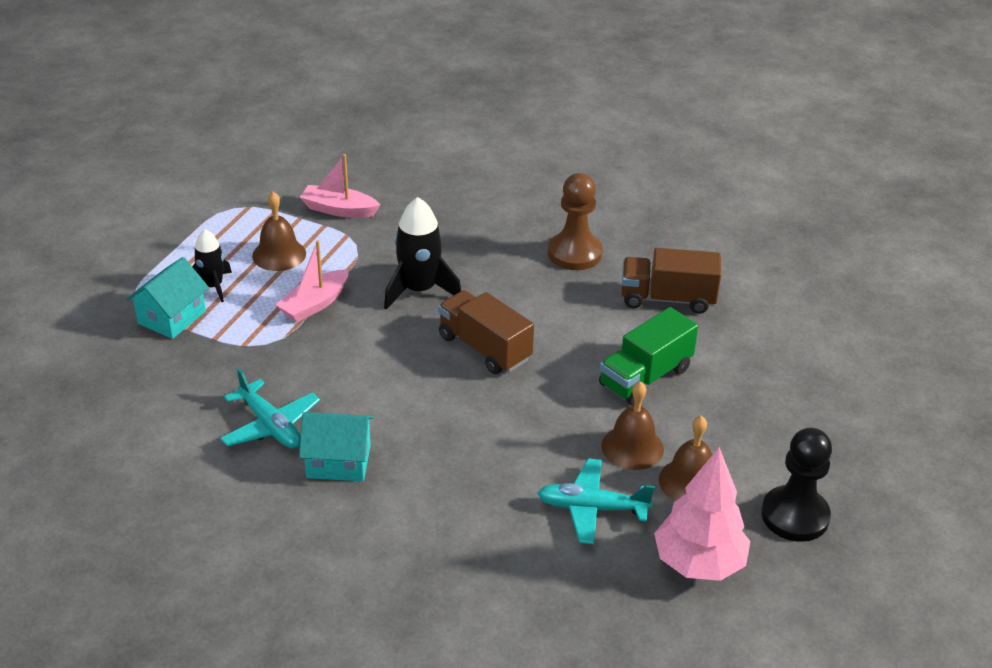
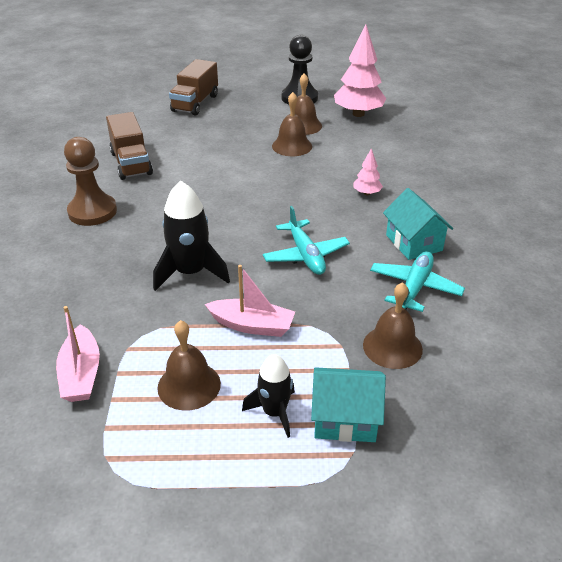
camera: 115 degrees left, 0 degrees up
(213, 374) = (392, 347): none -> brown bell
(465, 469) = (367, 193): none -> pink tree
(484, 348) = (242, 219): brown truck -> brown truck (195, 103)
(592, 508) = (353, 147): turquoise plane -> turquoise plane (305, 255)
(645, 377) = (223, 155): green truck -> none

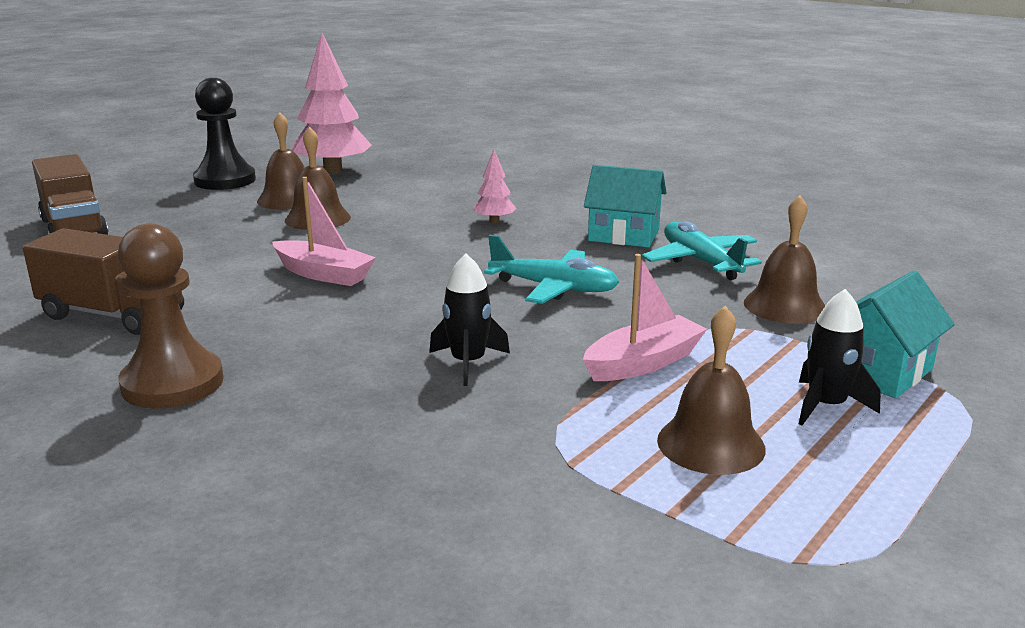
camera: 50 degrees left, 15 degrees down
(81, 374) = (577, 523): pink boat -> pink boat (323, 274)
(190, 272) = (468, 363): black rocket -> black rocket, size x0.63

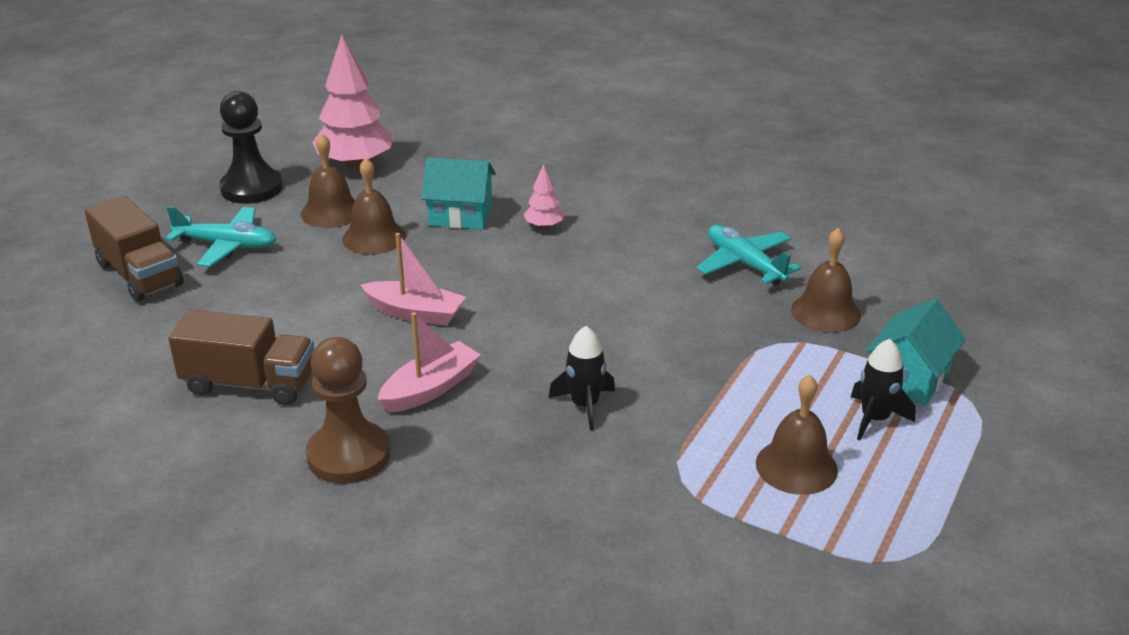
camera: 10 degrees left, 10 degrees up
(553, 288) = (627, 310): turquoise plane -> turquoise plane (227, 246)
(624, 235) = (668, 234): turquoise house -> turquoise house (460, 215)
(643, 363) = (726, 390): pink boat -> pink boat (430, 388)

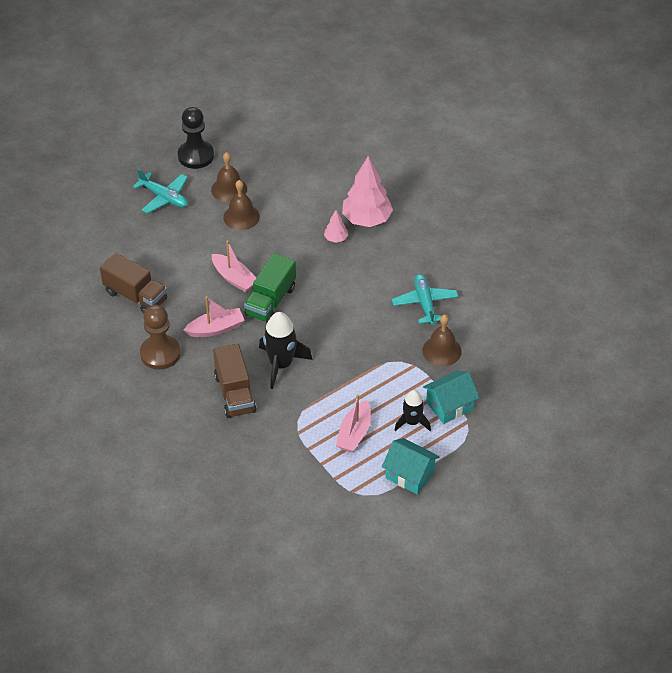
camera: 25 degrees right, 15 degrees up
(139, 274) = (113, 204): brown truck -> brown truck (235, 393)
(355, 164) = (261, 154): pink tree -> pink tree (367, 219)
(460, 215) = (296, 215): turquoise house -> turquoise house (409, 475)
(499, 325) = (270, 301): none -> green truck
(584, 405) = (281, 364): black rocket -> black rocket, size x1.59
(796, 466) = (354, 433): brown bell -> pink boat

